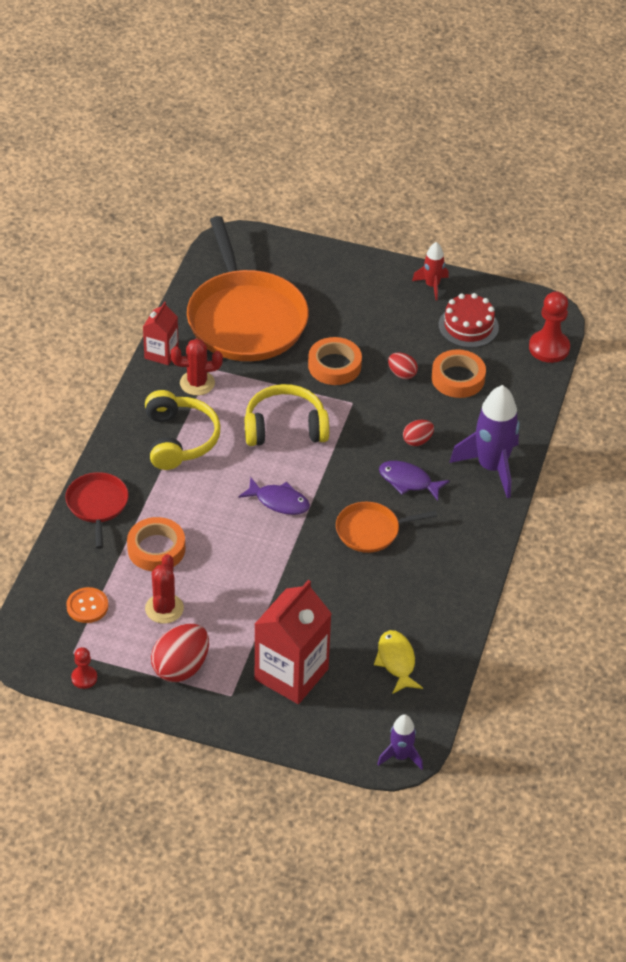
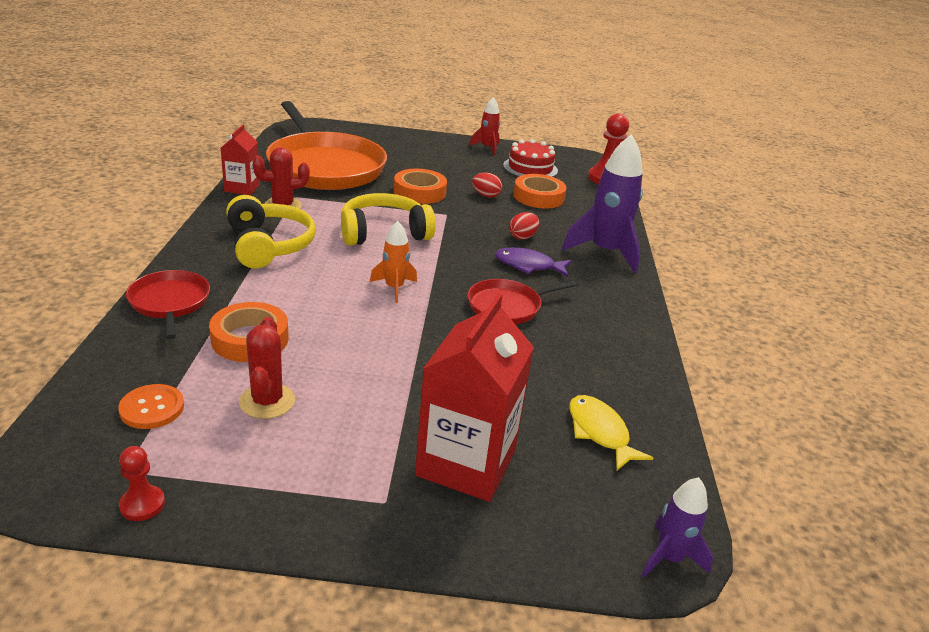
camera: 15 degrees left, 15 degrees down
(181, 667) = (301, 472): red egg -> none
(279, 501) = (394, 288): purple fish -> orange rocket
(371, 530) = (507, 306): orange pan -> red pan

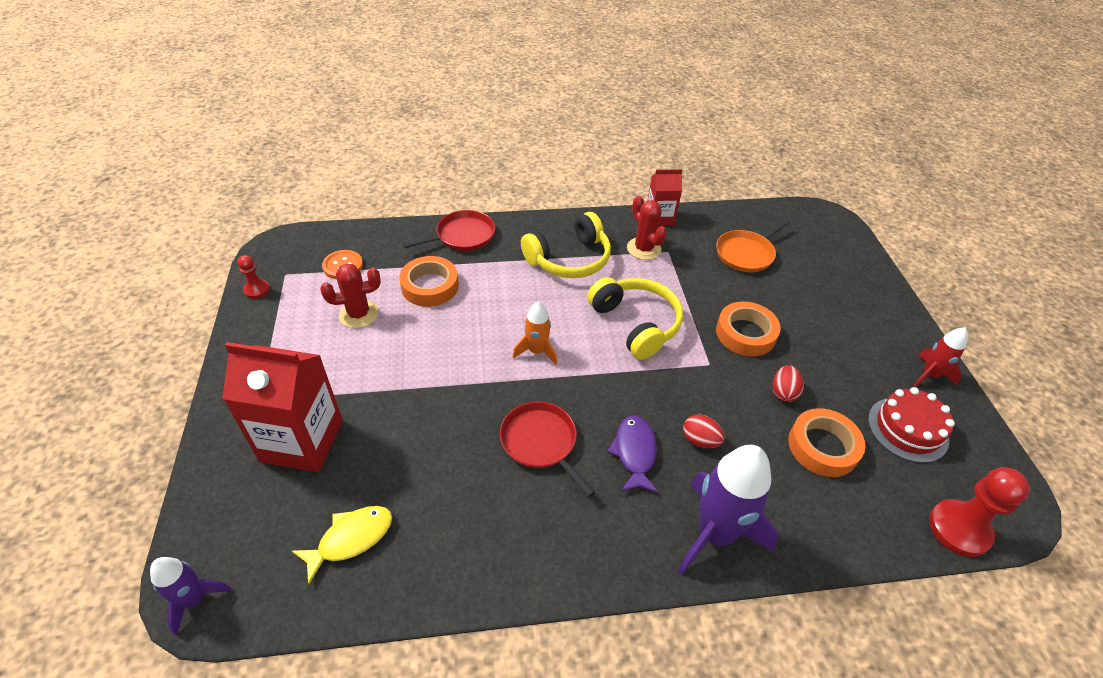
camera: 80 degrees right, 15 degrees up
(324, 166) = (746, 253): orange pan -> orange pan, size x0.48

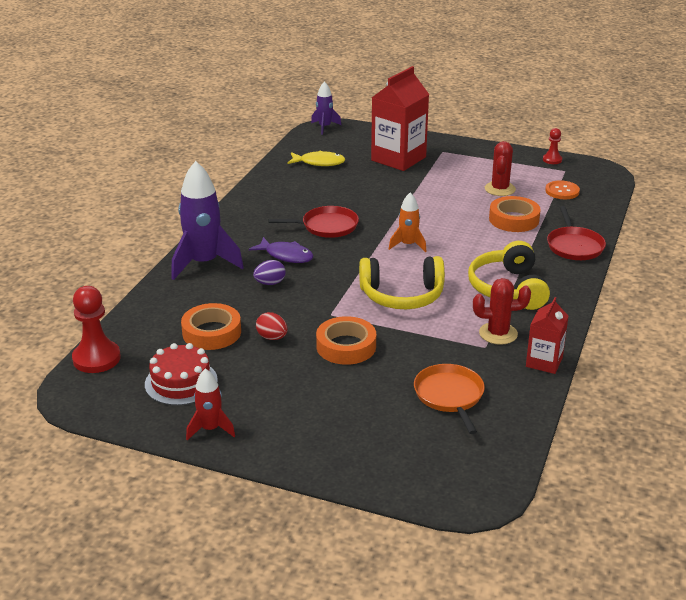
camera: 120 degrees right, 15 degrees down
(351, 539) = (319, 162): yellow fish -> yellow fish turned 75 degrees counterclockwise
(700, 440) = (270, 283): red egg -> purple egg

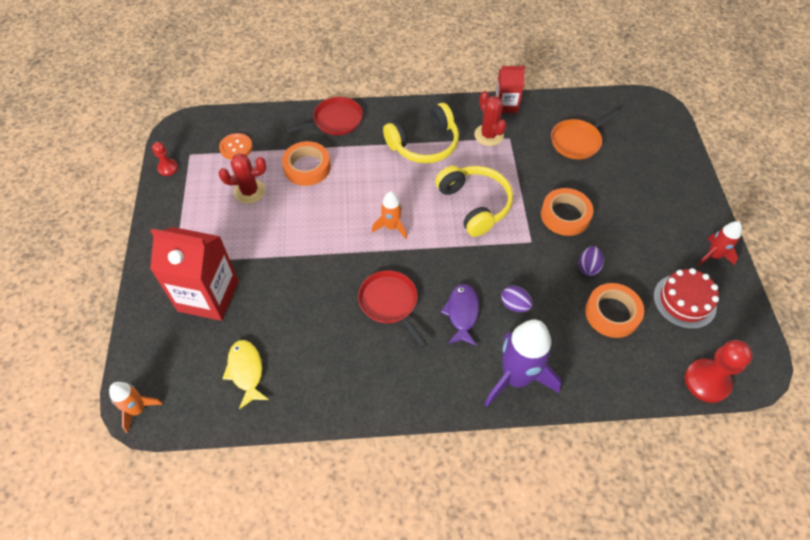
camera: 115 degrees left, 25 degrees up
(272, 337) = (588, 267): red egg -> purple egg
(324, 127) = (138, 409): purple rocket -> orange rocket

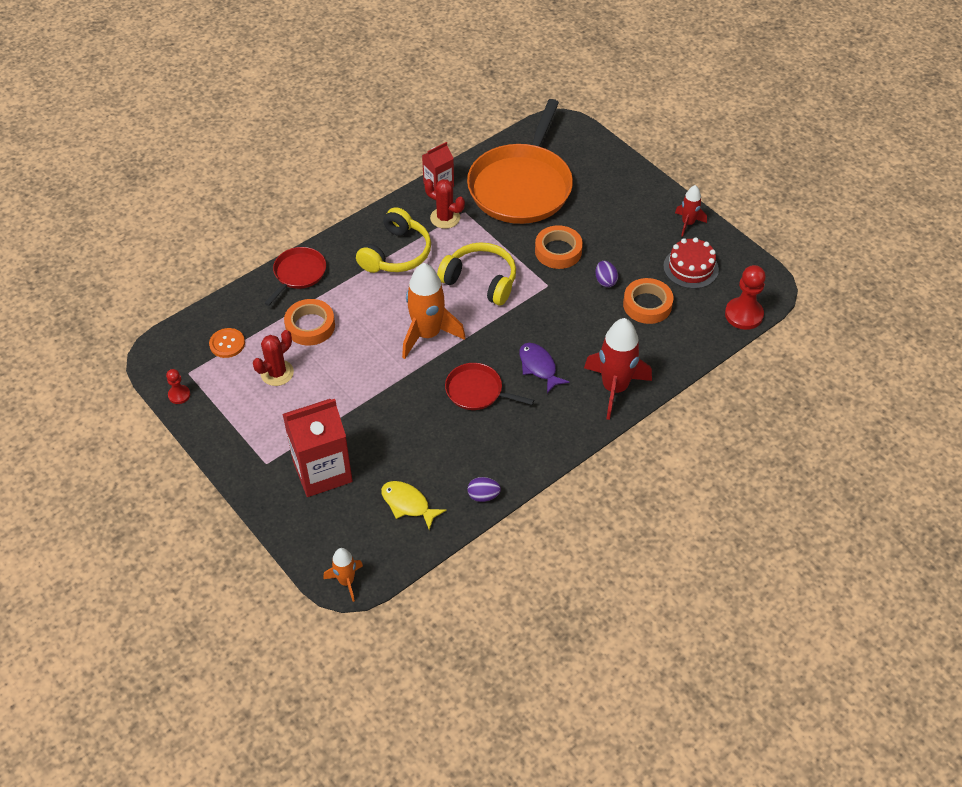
camera: 35 degrees left, 5 degrees down
(391, 227) = (427, 334): orange rocket -> orange rocket, size x1.86
(514, 305) = (573, 339): purple egg -> purple egg (483, 496)
(516, 378) = (614, 388): purple rocket -> red rocket
(577, 141) = (521, 186): orange pan -> orange pan, size x2.09

